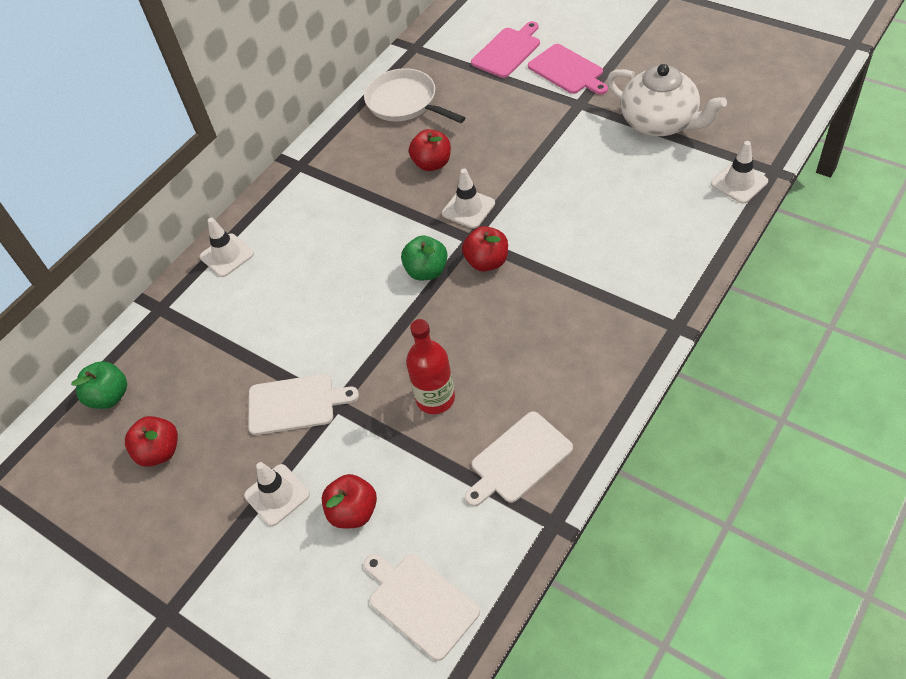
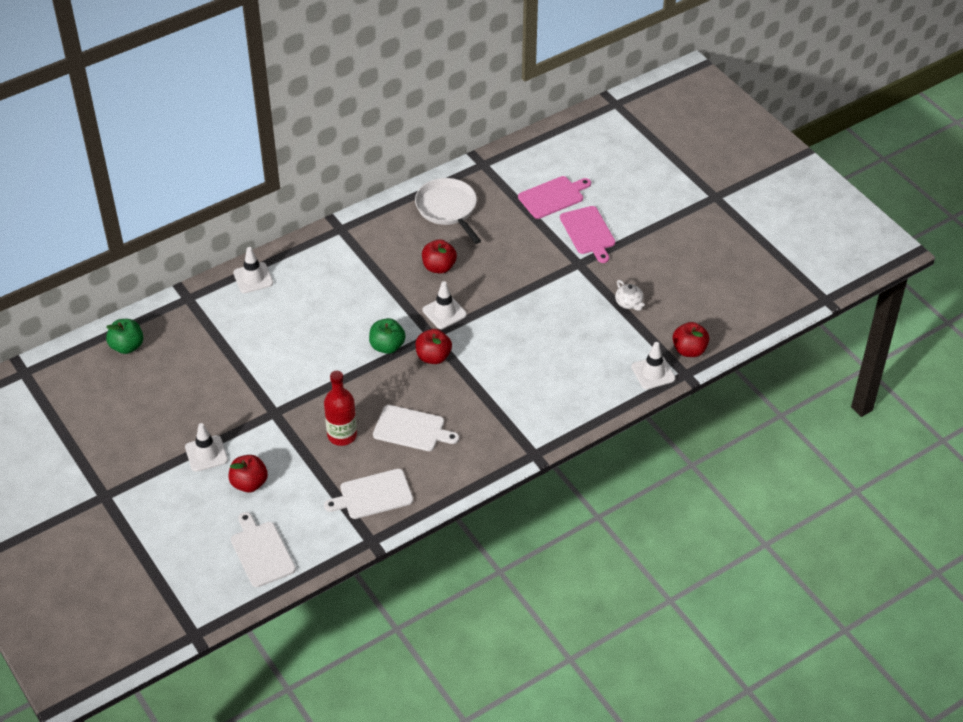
camera: 15 degrees right, 5 degrees down
(159, 451) = (144, 396): red apple -> red apple (689, 350)
(295, 404) = (247, 401): white cutting board -> white cutting board (412, 429)
(660, 122) = (629, 303): white teapot -> white teapot, size x0.43

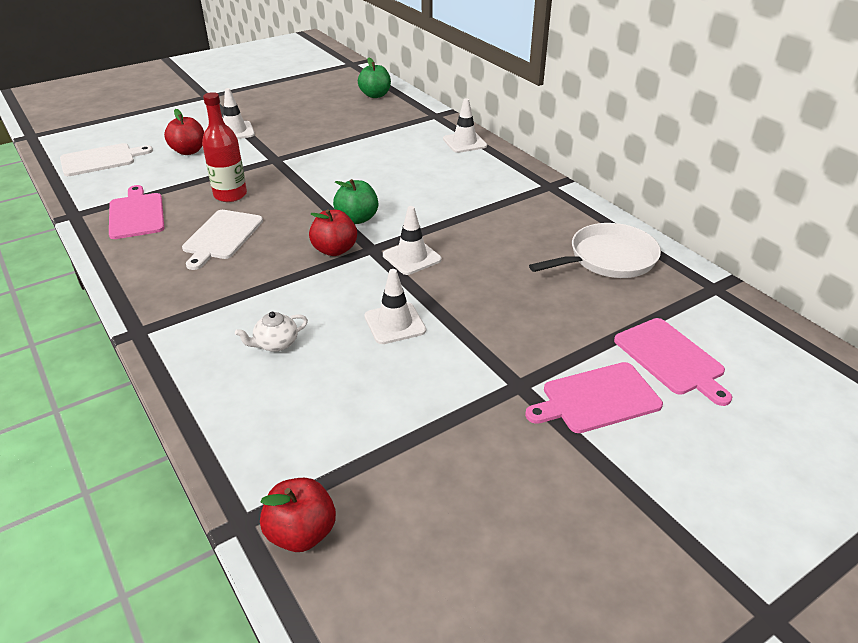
camera: 90 degrees right, 10 degrees down
(373, 495) = (136, 214): white cutting board -> pink cutting board
(439, 267) = (494, 252): red apple -> none
(629, 303) = (428, 446): white teapot -> white teapot (275, 344)
(653, 373) = (256, 473): white traffic cone -> white traffic cone (395, 323)

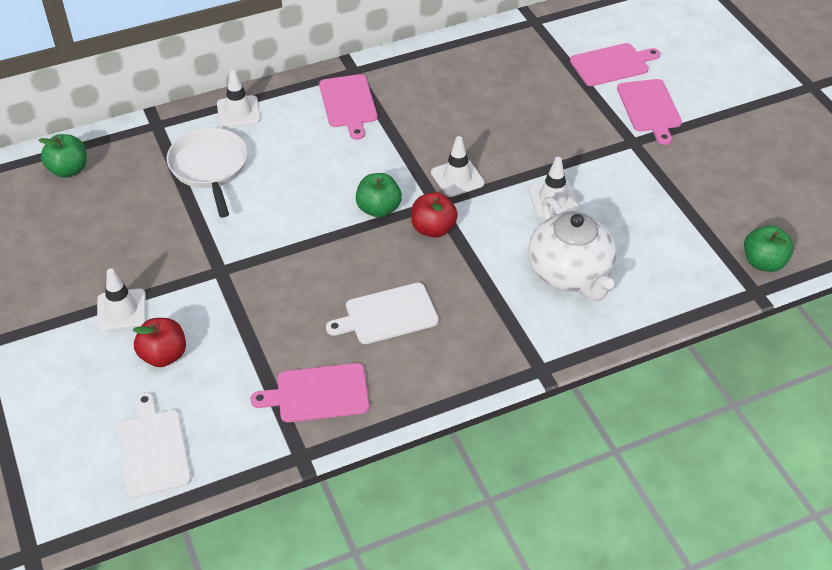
camera: 80 degrees left, 10 degrees up
(221, 237) = (387, 315): white cutting board -> white cutting board turned 135 degrees clockwise
(230, 195) = (297, 310): red bottle -> none
(275, 344) = (570, 273): white teapot -> white teapot, size x2.30
(301, 533) = (763, 262): red apple -> green apple
(499, 188) = (348, 104): none -> pink cutting board
(608, 259) = (484, 63): white pan -> white pan (209, 168)

